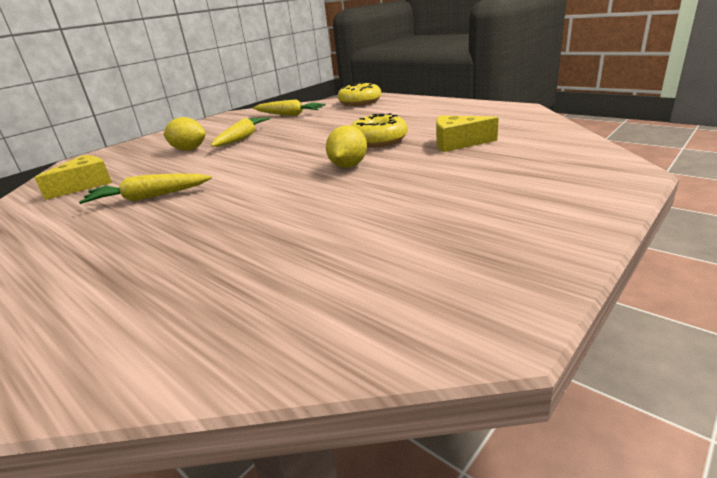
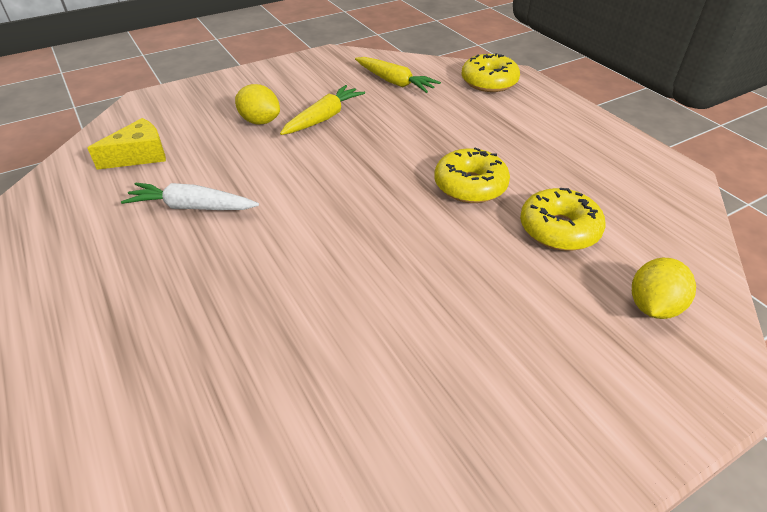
camera: 15 degrees right, 15 degrees up
(149, 197) = (192, 207): yellow carrot -> white carrot
(348, 166) = (413, 228): yellow lemon -> yellow lemon (653, 306)
(457, 143) = (559, 229): yellow cheese -> yellow donut

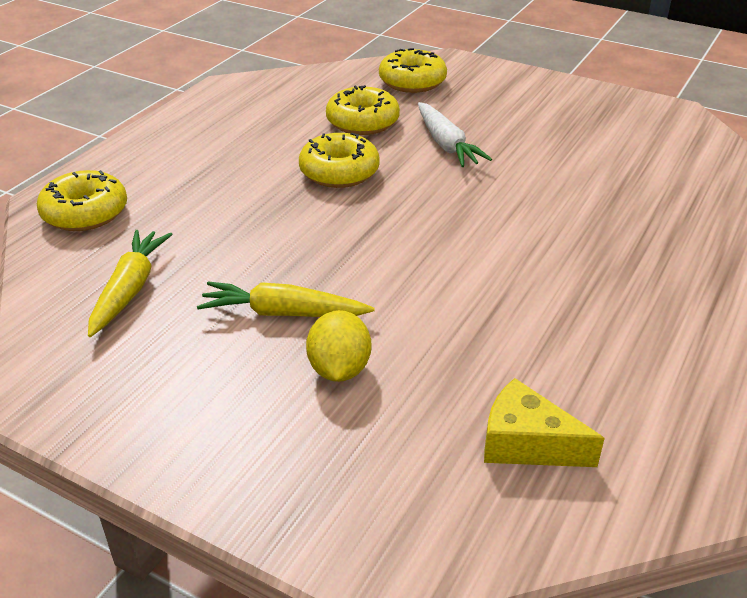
camera: 120 degrees left, 5 degrees down
(192, 207) = (556, 326): white carrot -> white carrot (446, 144)
(653, 306) = (412, 82): yellow lemon -> yellow donut

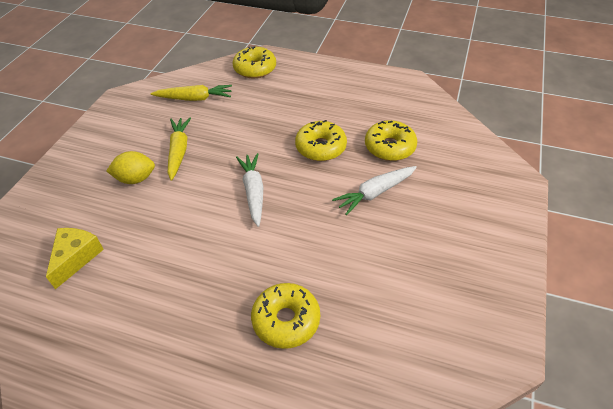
camera: 80 degrees right, 10 degrees up
(412, 82) = (465, 163): yellow donut -> yellow donut (286, 320)
(416, 239) = (253, 192): none -> white carrot

